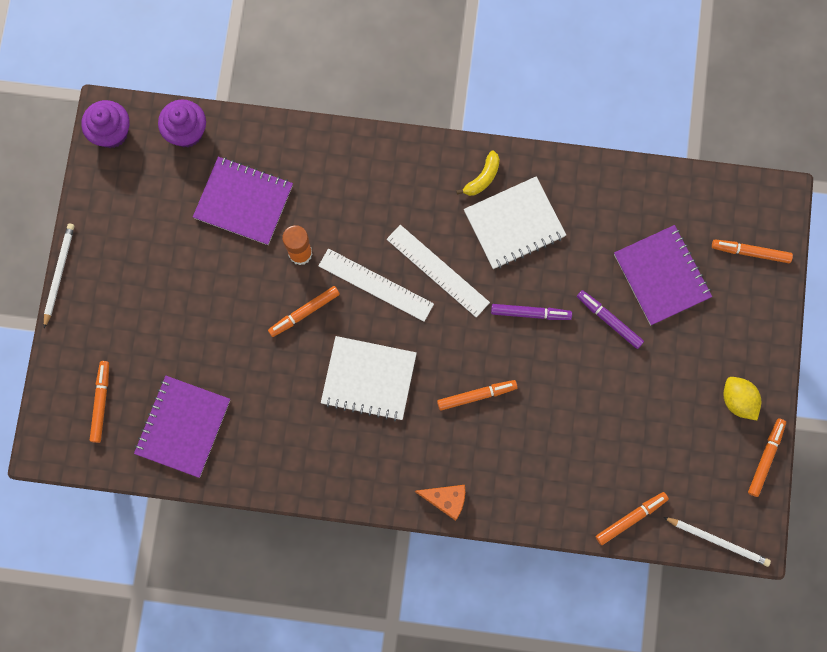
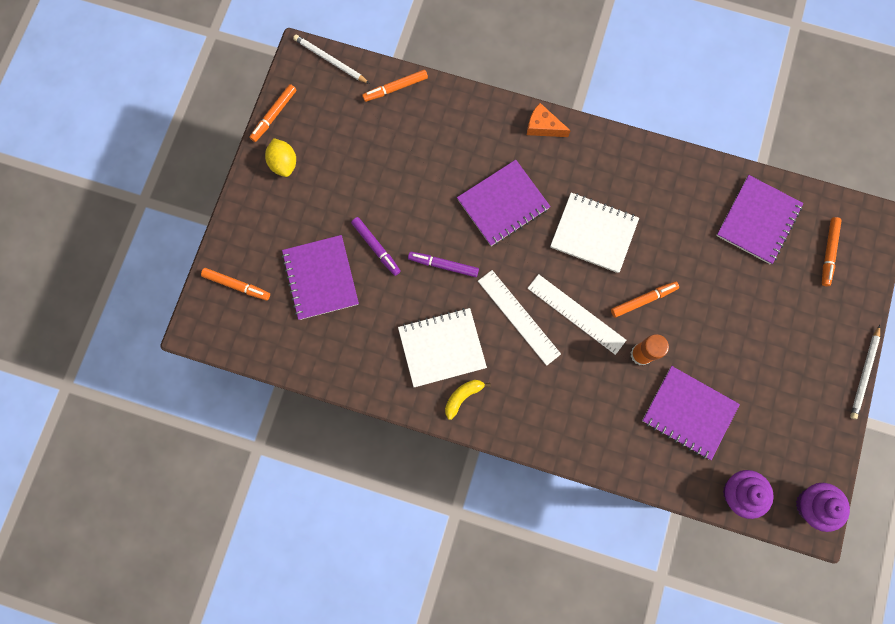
camera: 170 degrees left, 0 degrees up
(476, 395) = (503, 204): orange marker -> purple notebook

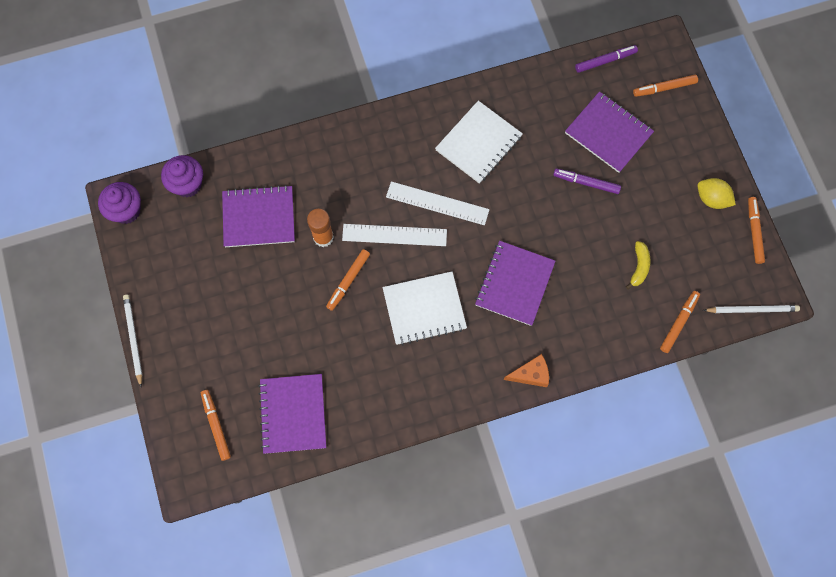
camera: 145 degrees right, 5 degrees down
(443, 265) = (524, 204): purple marker -> purple marker (605, 61)
(462, 397) = (437, 120): yellow banana -> yellow banana (639, 267)

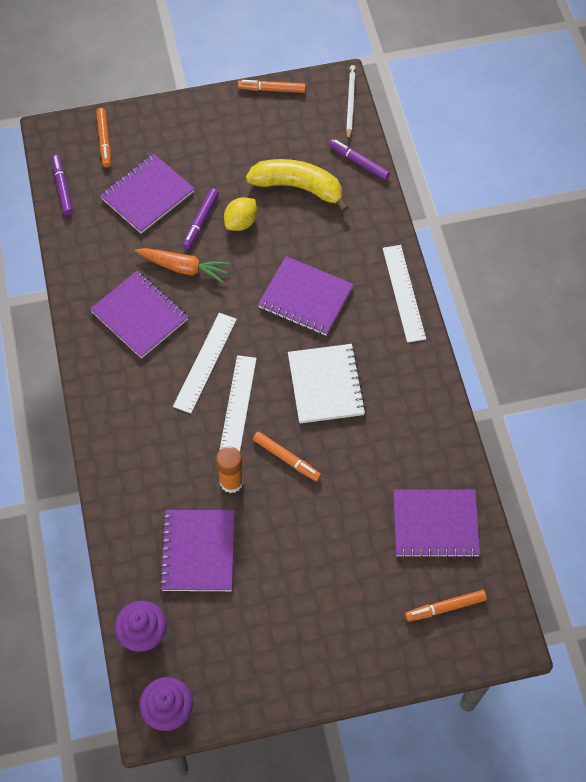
camera: 85 degrees left, 10 degrees down
(133, 339) = (337, 702): white pencil -> none
(478, 143) = (140, 315): white notebook -> purple notebook
(531, 374) = (403, 293): orange cheese -> white ruler
(533, 174) = (183, 268): none -> orange carrot
(639, 267) = (298, 187): yellow banana -> yellow banana, size x2.04
(679, 323) = (359, 162): orange marker -> purple marker
(711, 199) = (233, 118): yellow lemon -> yellow lemon (241, 222)

